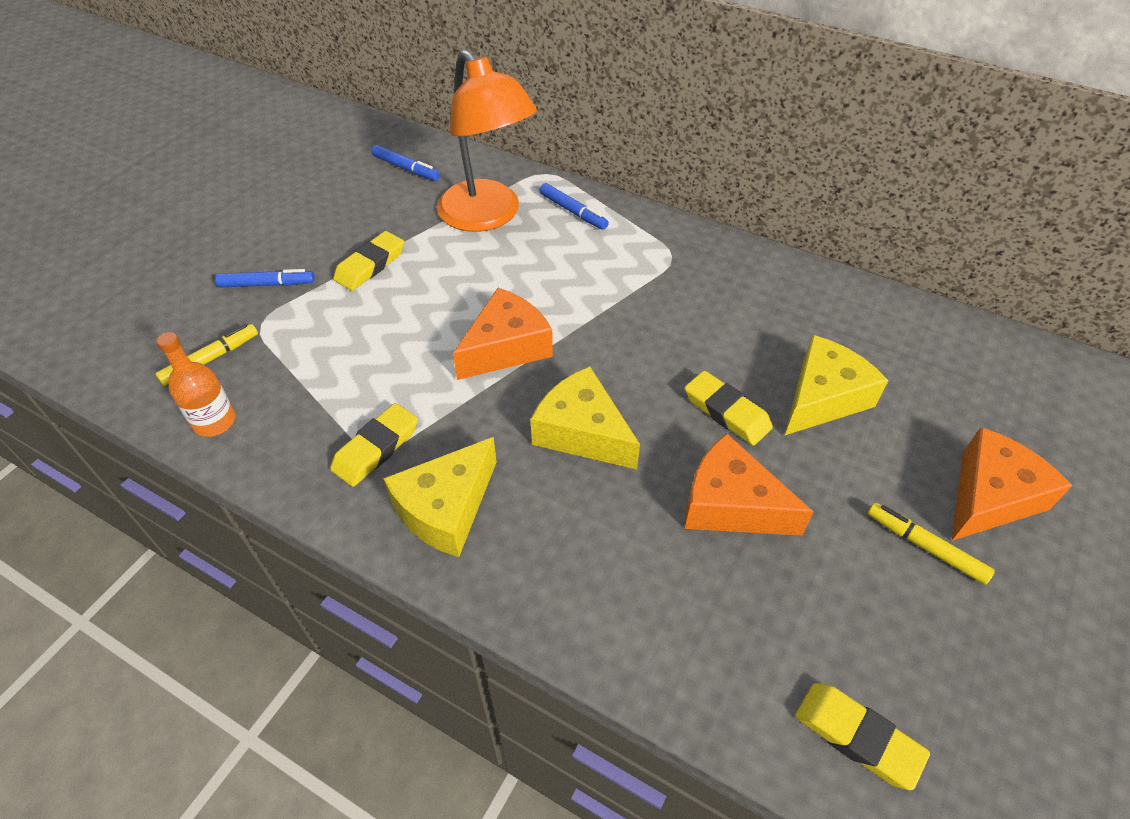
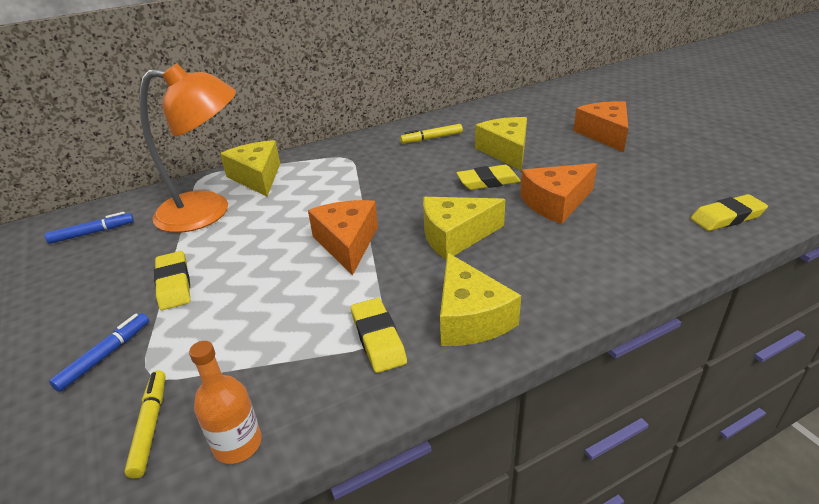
camera: 55 degrees left, 15 degrees down
(573, 211) = (257, 177): blue marker -> yellow cheese
(925, 547) = (623, 159): yellow marker -> yellow marker (432, 138)

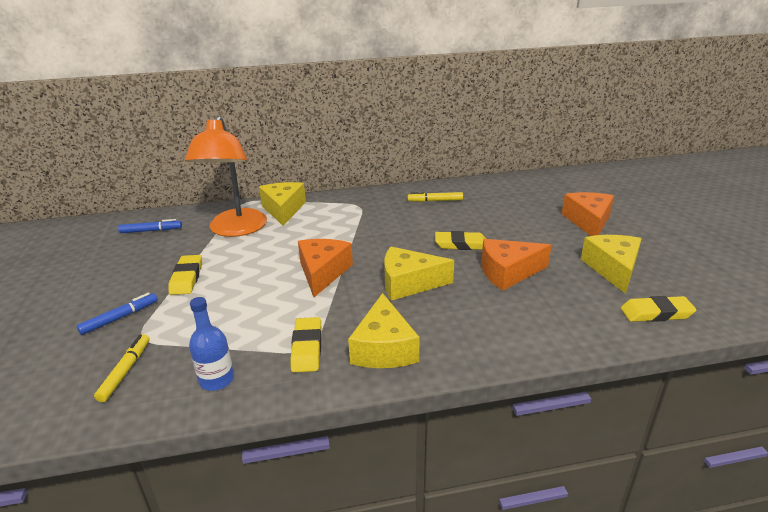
camera: 15 degrees right, 5 degrees down
(208, 211) = (235, 230): orange lamp -> orange lamp turned 75 degrees clockwise
(237, 444) = (174, 397): orange bottle -> none
(284, 406) = (216, 380): none -> blue bottle
(506, 151) = (491, 222): yellow cheese -> yellow cheese (612, 269)

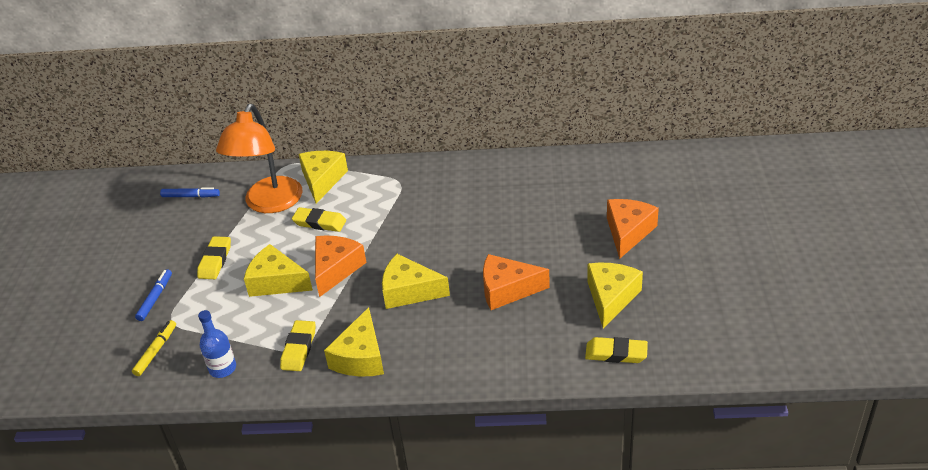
camera: 15 degrees right, 10 degrees up
(120, 318) = (155, 298): blue marker -> blue marker turned 45 degrees counterclockwise
(261, 289) = (276, 282): none -> yellow cheese
(435, 201) = (482, 183): yellow marker -> none
(461, 244) = (480, 249): yellow eraser -> yellow eraser (319, 222)

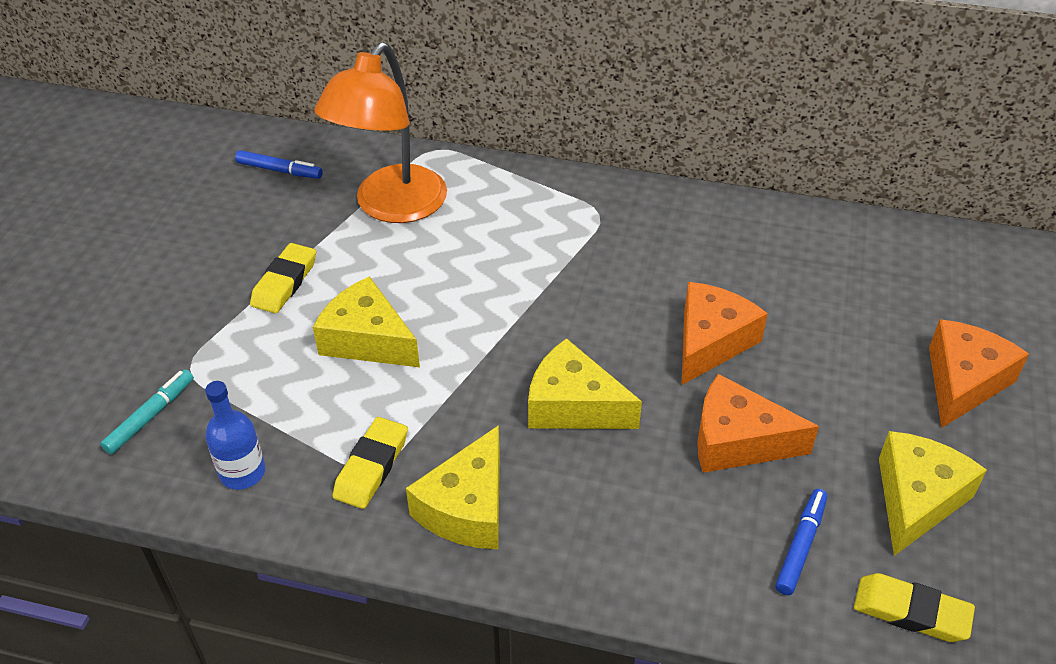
camera: 10 degrees right, 5 degrees up
(155, 298) = (177, 325): blue marker -> blue marker (800, 545)
(156, 351) = (150, 416): yellow marker -> turquoise marker
(319, 222) = (459, 254): yellow eraser -> none
(322, 180) = (480, 185): yellow cheese -> none
(336, 269) = (465, 339): orange cheese -> orange cheese (710, 342)

